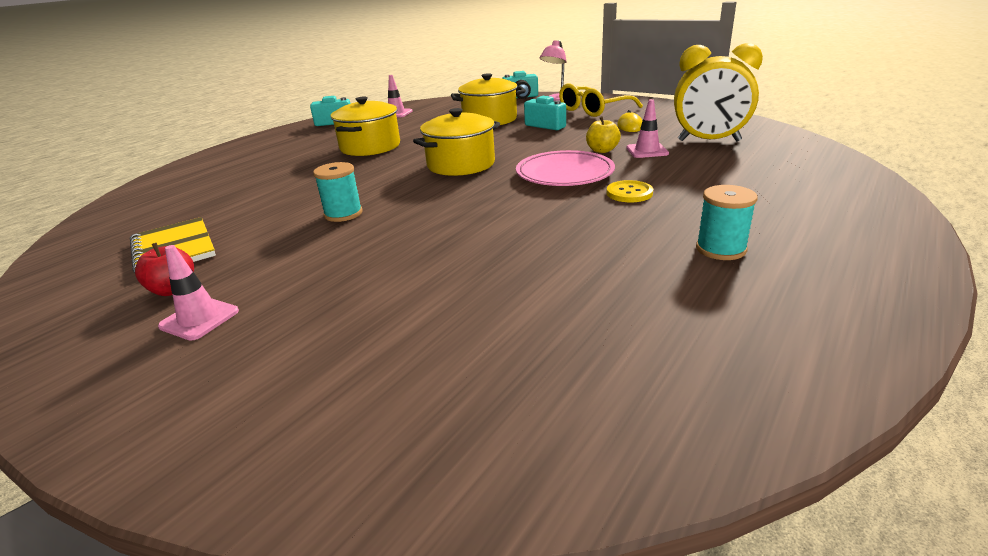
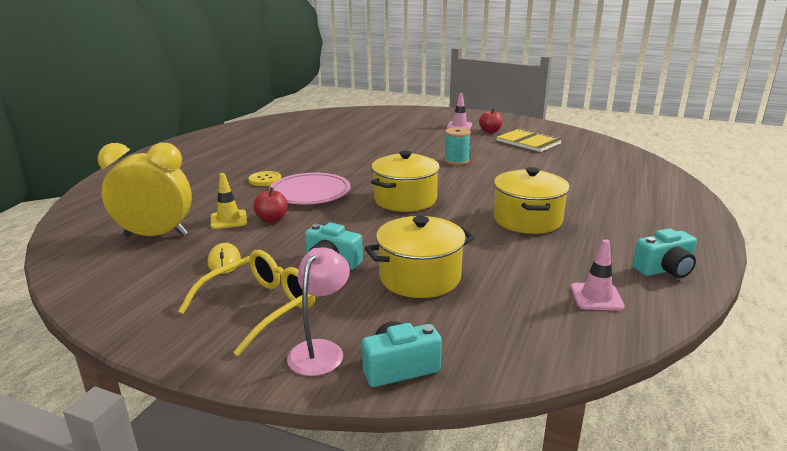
camera: 165 degrees right, 5 degrees down
(602, 150) = (272, 219): yellow apple -> red apple
(647, 151) = (228, 220): pink traffic cone -> yellow traffic cone
(720, 249) = (232, 154): turquoise spool -> none

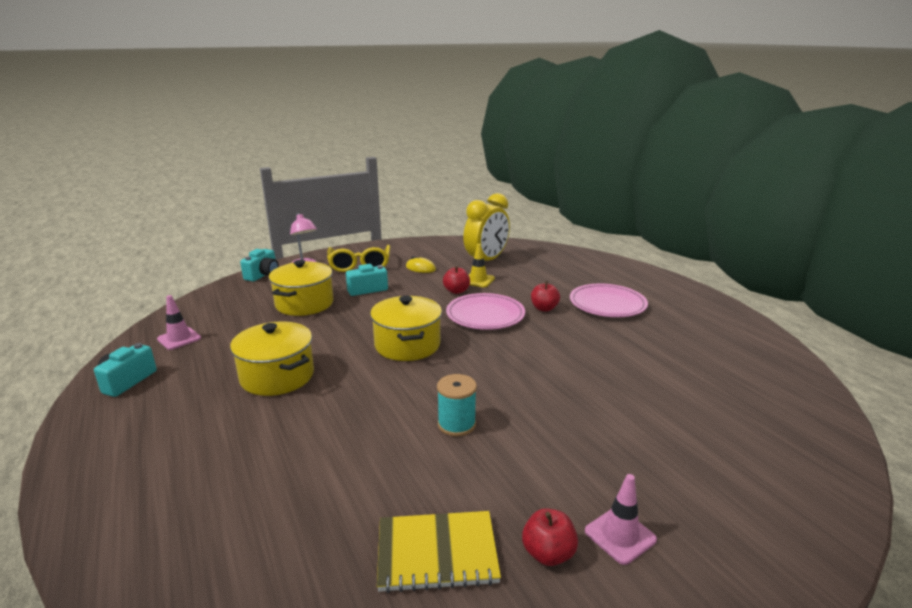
camera: 130 degrees right, 0 degrees up
(227, 165) = (607, 304): none -> pink plate
(265, 180) = (544, 308): yellow button -> red apple

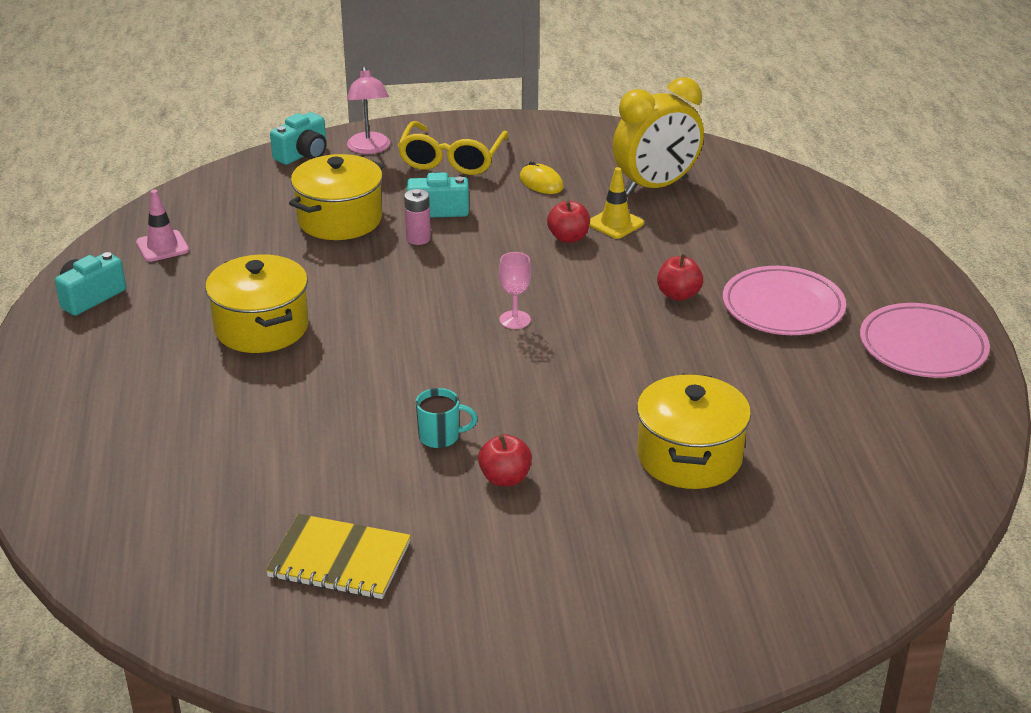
camera: 20 degrees right, 10 degrees up
(363, 306) = (418, 238): none -> pink battery
(407, 345) = (444, 316): yellow pot -> yellow pot (689, 457)
(456, 339) = (515, 320): none -> pink goblet
(456, 424) = (440, 437): turquoise spool -> turquoise mug
(485, 315) = (582, 290): pink plate -> pink plate (922, 347)
(548, 553) = (447, 589): red apple -> red apple (505, 478)
(620, 535) = (534, 593): pink traffic cone -> none

